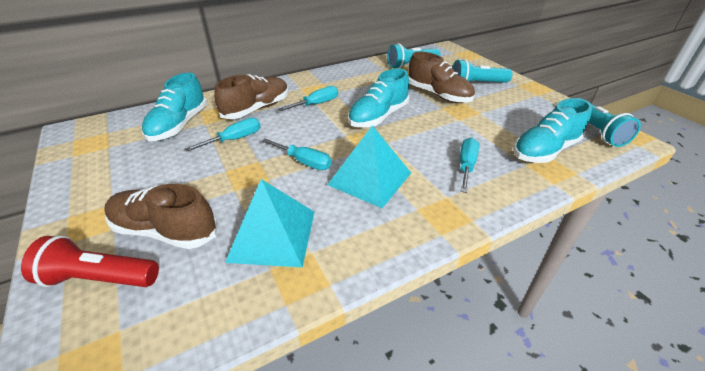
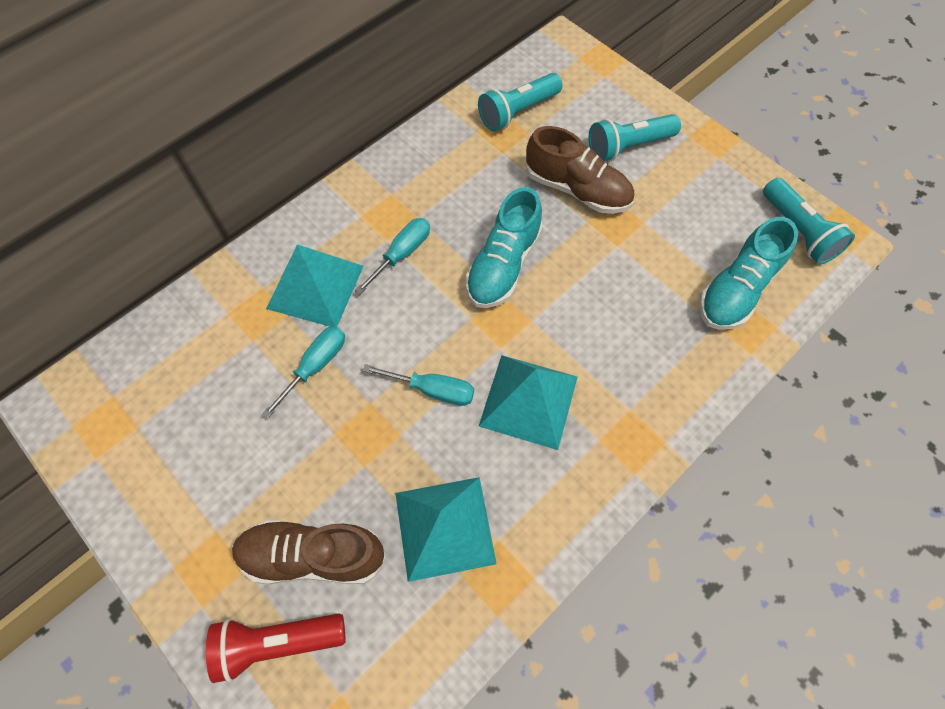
camera: 15 degrees left, 25 degrees up
(179, 125) = (215, 354): turquoise shoe -> none
(257, 109) = (315, 287): brown shoe -> turquoise pyramid
(466, 166) = (643, 345): turquoise screwdriver -> none

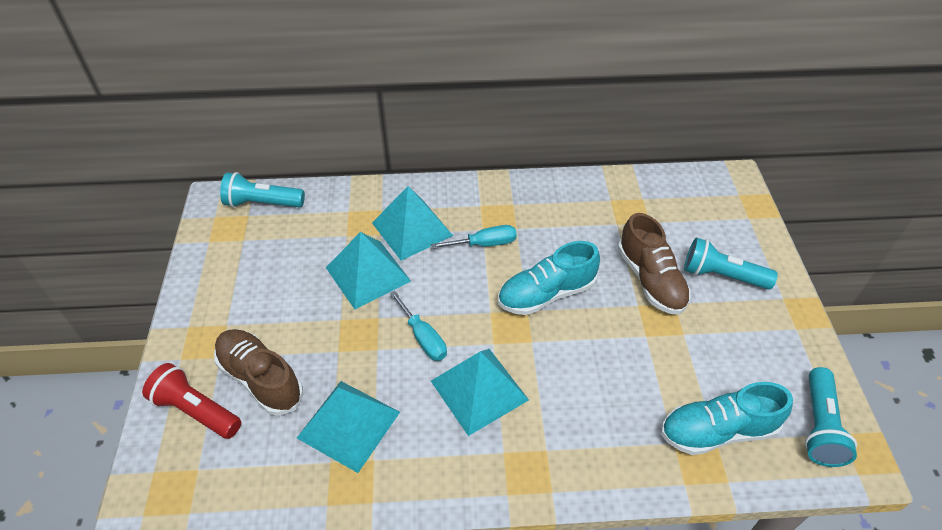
camera: 40 degrees right, 15 degrees down
(316, 366) = (368, 274): turquoise screwdriver -> turquoise pyramid
(517, 112) = (654, 204): turquoise flashlight -> turquoise flashlight (262, 203)

